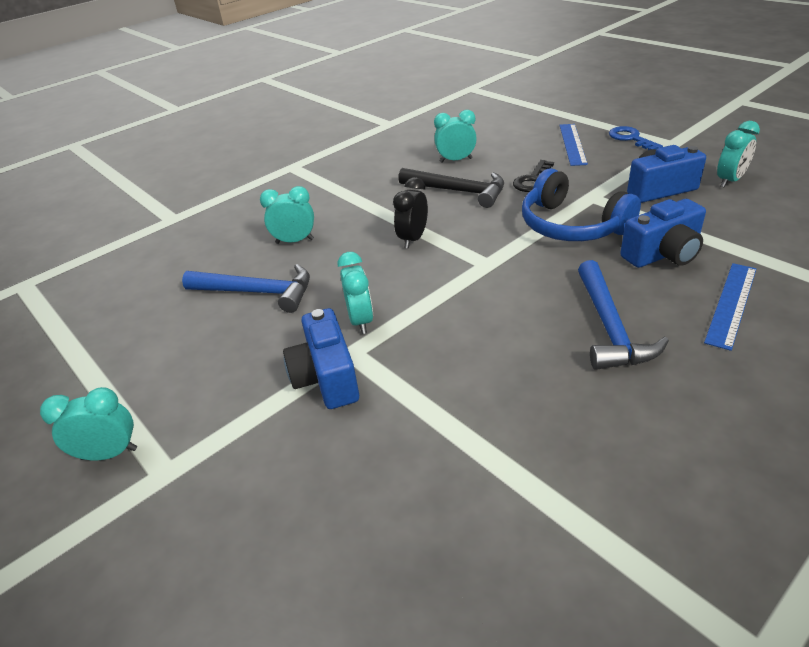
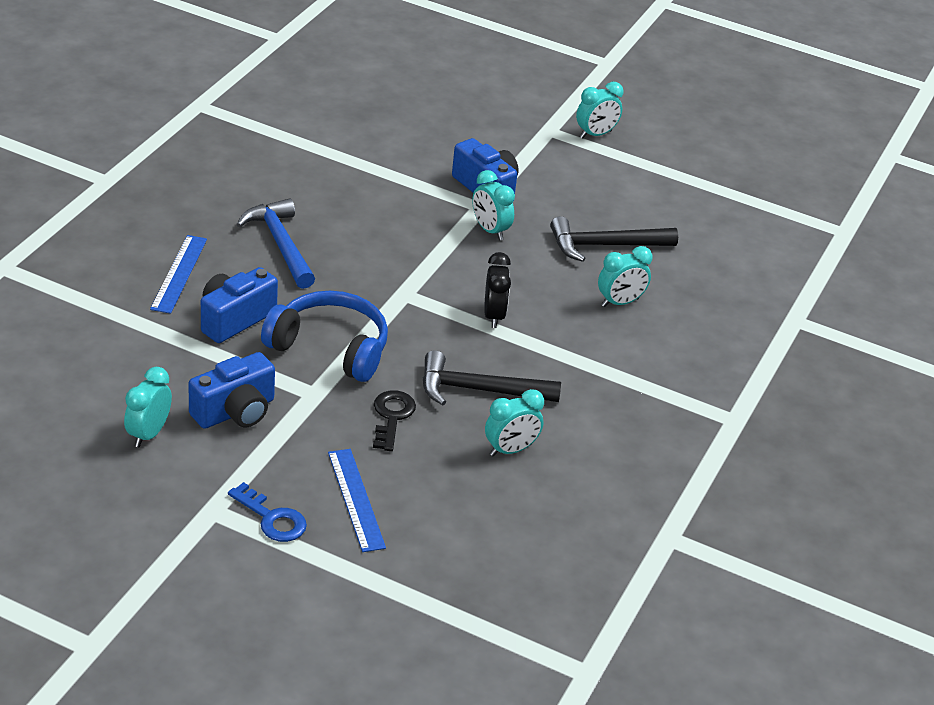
camera: 150 degrees right, 0 degrees up
(257, 292) = (605, 245): blue hammer -> black hammer

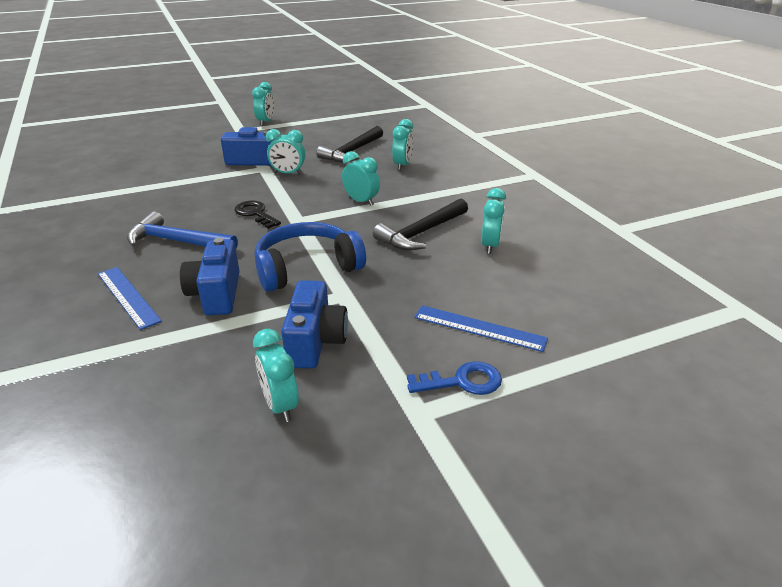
camera: 45 degrees left, 5 degrees down
(392, 417) = (408, 274): black key -> black key (255, 214)
(494, 316) = (361, 201): black clock -> turquoise clock

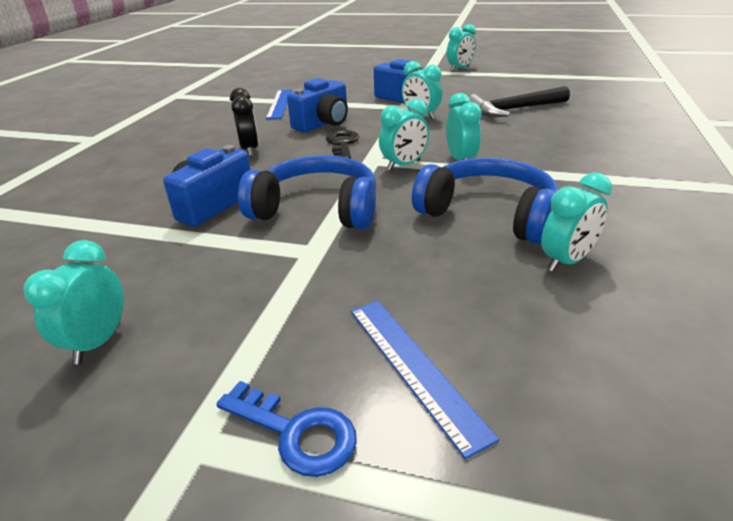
camera: 40 degrees right, 0 degrees up
(128, 296) = (154, 182): blue ruler -> blue ruler (279, 103)
(177, 241) = (250, 150): blue hammer -> black clock
(315, 341) = (220, 289): blue camera -> blue camera (323, 123)
(402, 165) = (558, 135): turquoise clock -> turquoise clock (404, 165)
(421, 233) = (488, 214): black hammer -> blue headphones

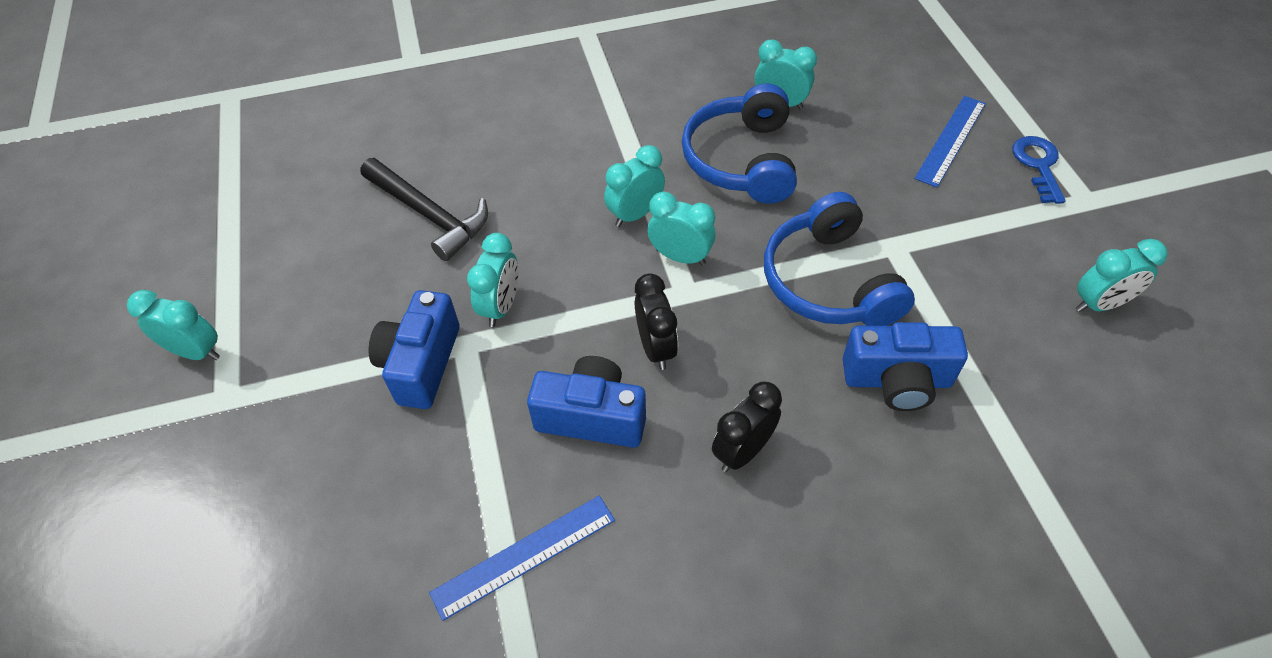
camera: 120 degrees left, 20 degrees up
(342, 144) = (656, 348): black key -> black clock

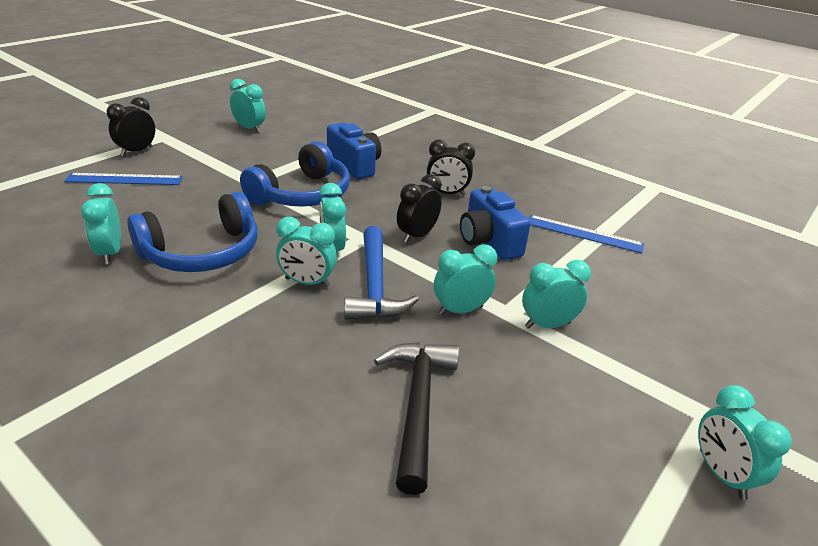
camera: 130 degrees left, 20 degrees down
(421, 364) = (547, 325): blue camera -> turquoise clock
(591, 261) = (374, 285): none -> blue hammer
(1038, 165) = (137, 151): blue key -> black clock

